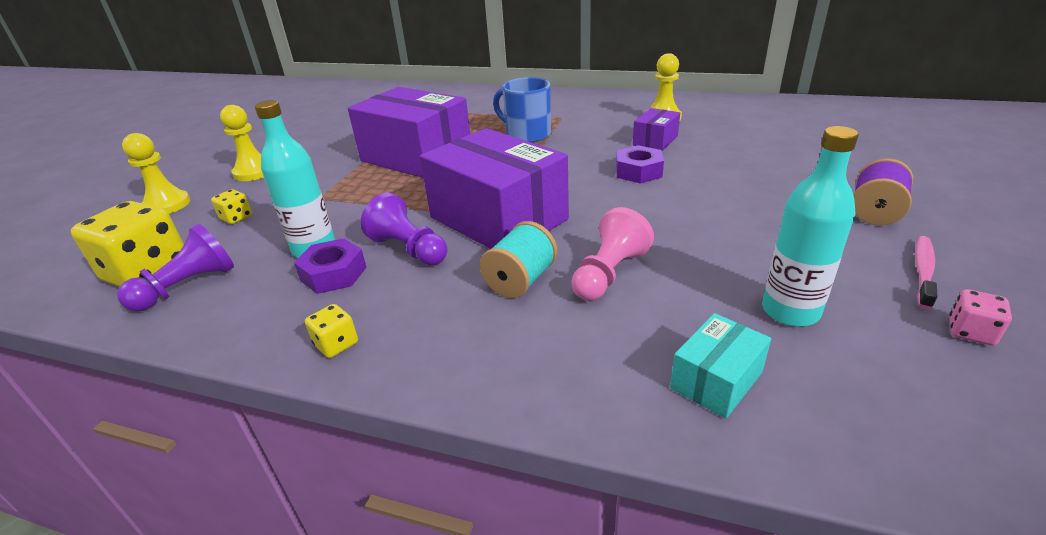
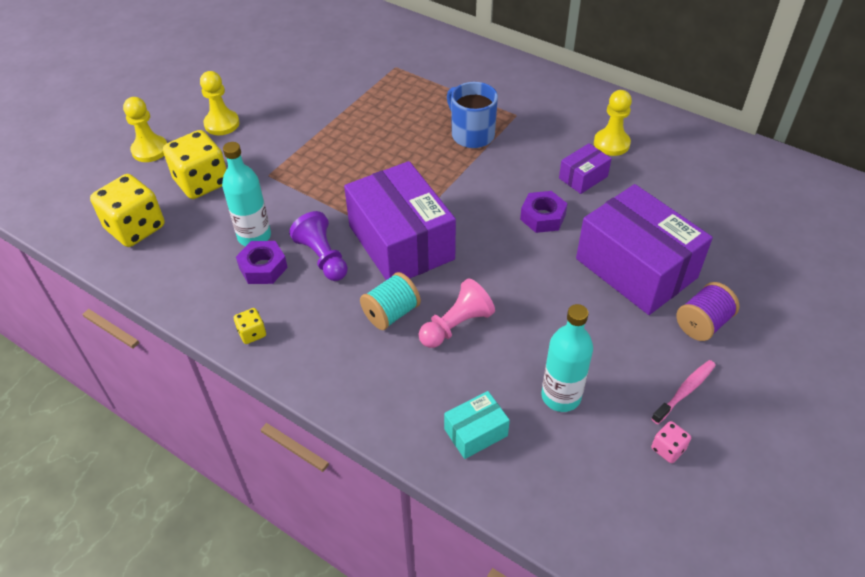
camera: 15 degrees right, 15 degrees up
(188, 286) = (162, 250): purple pawn -> none
(236, 218) = (202, 182): yellow dice -> yellow dice, size x2.21
(416, 156) = (362, 140): purple box -> purple box (636, 268)

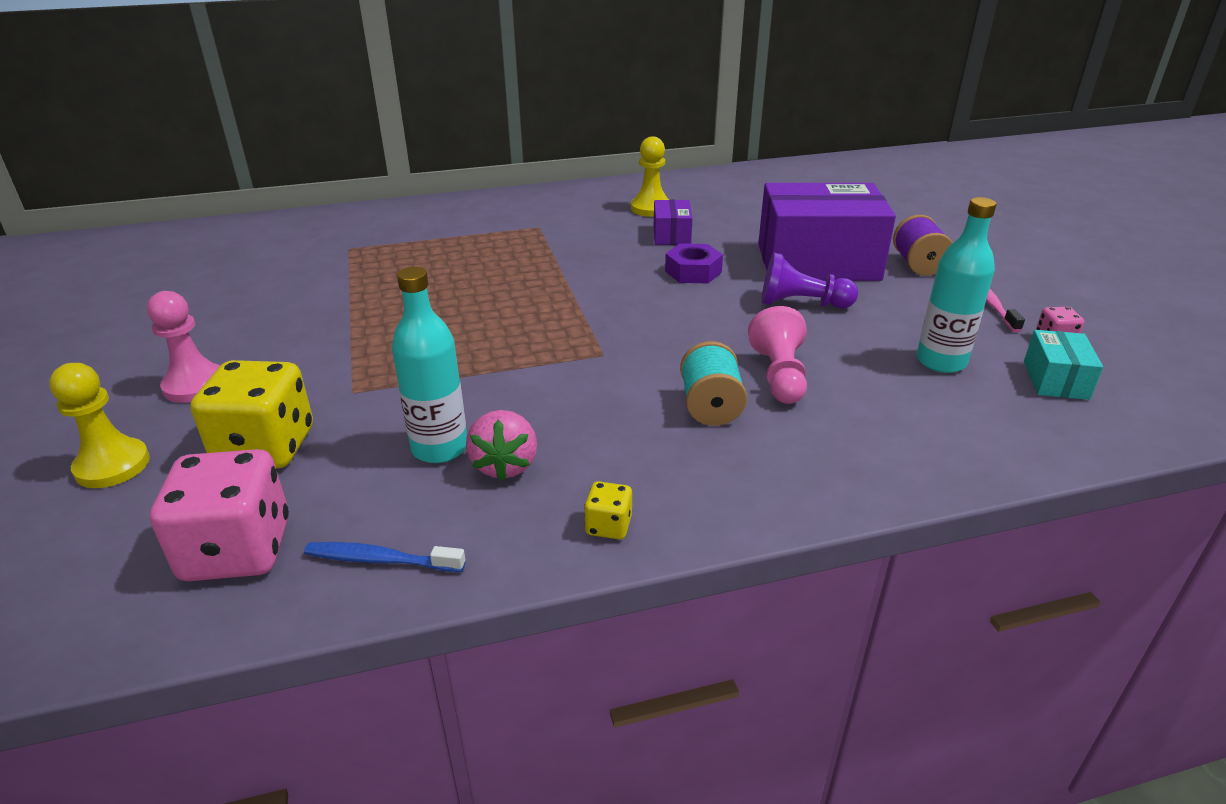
camera: 50 degrees left, 15 degrees down
(135, 228) = (237, 550): yellow dice -> pink dice
(165, 274) = (380, 560): none -> blue toothbrush
(222, 124) = (195, 385): yellow pawn -> pink pawn
(263, 267) = (505, 465): purple nut -> pink strawberry
(322, 257) = (556, 413): purple pawn -> purple pawn (801, 304)
(401, 242) = (612, 354): purple box -> none
(471, 134) = (524, 255): blue mug -> none
(475, 432) = (947, 429): turquoise box -> turquoise box (1055, 380)

